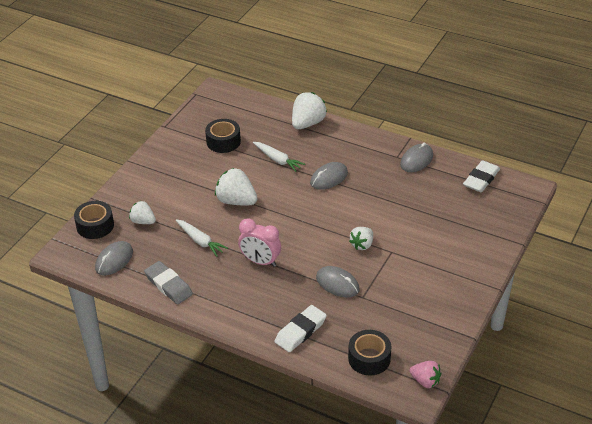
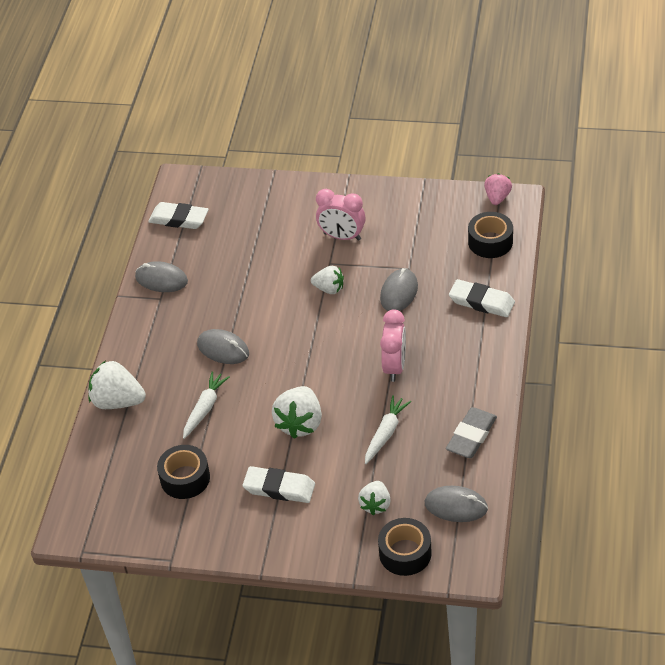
camera: 105 degrees left, 5 degrees up
(187, 180) = (279, 488): none -> white eraser
(419, 266) = (342, 237): none -> pink clock

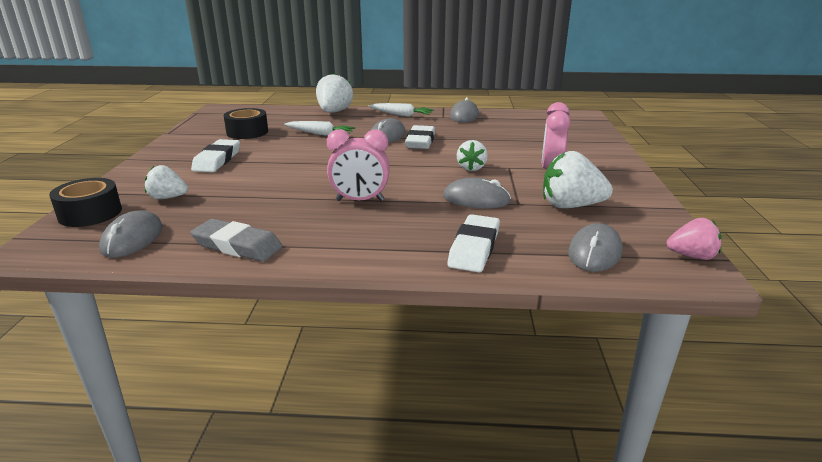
camera: 80 degrees right, 20 degrees down
(179, 219) = (536, 117): white eraser -> white eraser (420, 141)
(300, 423) = (291, 164): white strawberry -> white strawberry (570, 206)
(385, 433) = (263, 199): white carrot -> white carrot (401, 115)
(490, 242) = (594, 252): black tape -> grey mouse

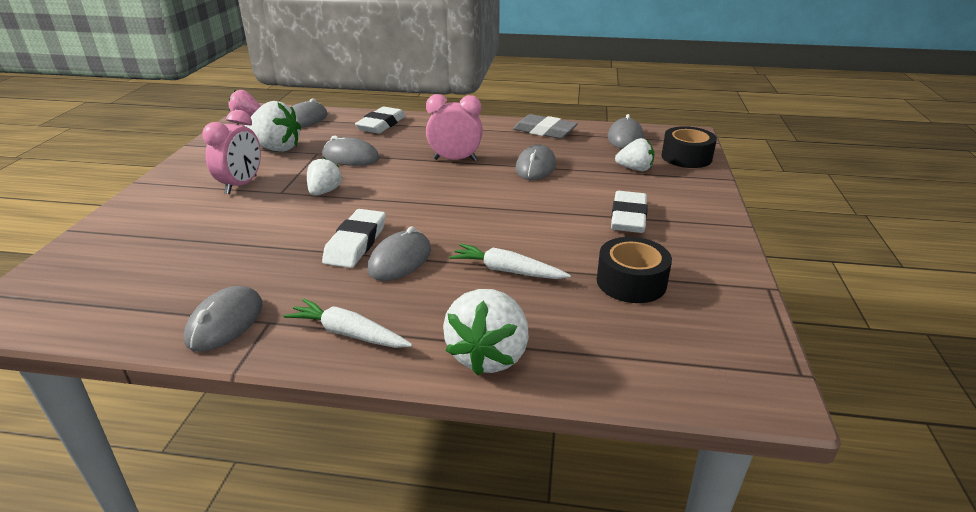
camera: 175 degrees left, 5 degrees up
(273, 196) = (535, 167): none -> grey mouse

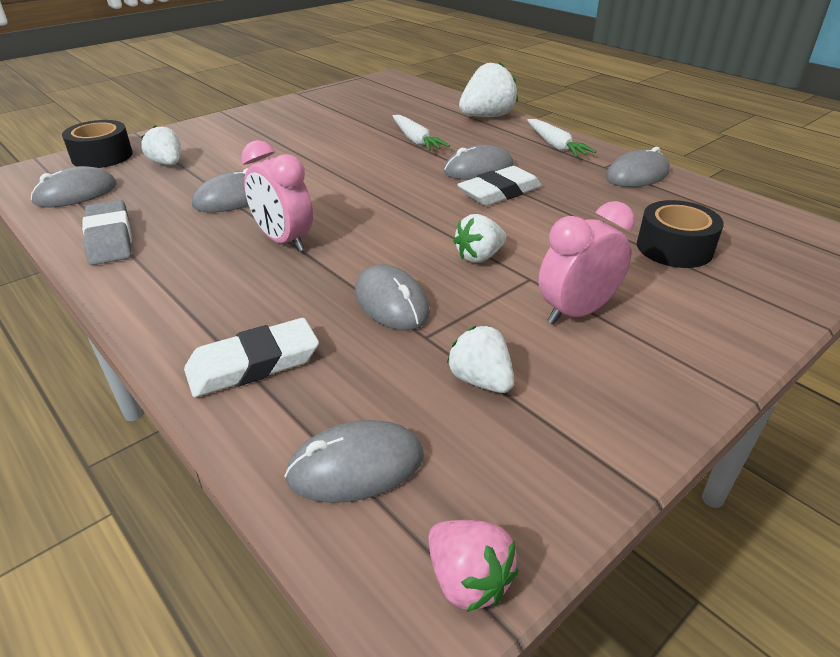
camera: 140 degrees left, 5 degrees up
(276, 148) = (480, 380): white strawberry -> white strawberry, size x0.62
(628, 217) = (273, 138): white eraser -> none
(631, 282) = (357, 114): black tape -> black tape (674, 248)

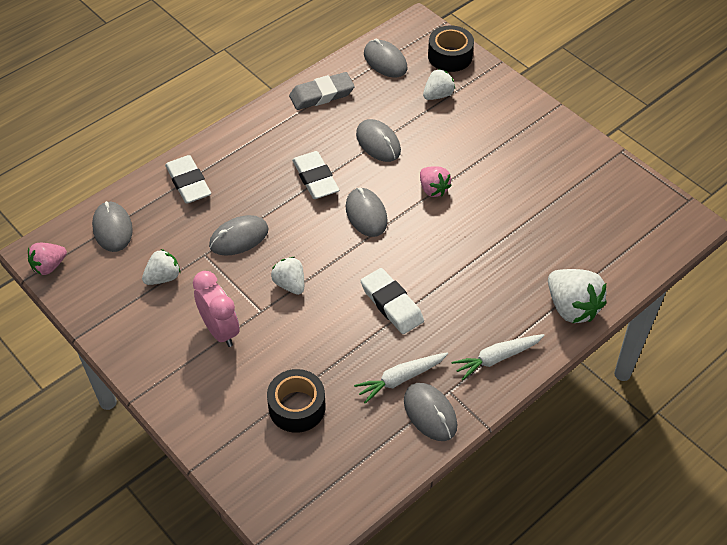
camera: 90 degrees right, 15 degrees up
(283, 241) = (315, 178): pink clock -> white eraser
(325, 169) = (433, 189): none -> pink strawberry
(416, 140) = (500, 248): white carrot -> white carrot (400, 379)
(478, 169) = (437, 292): grey mouse -> grey mouse (366, 214)

